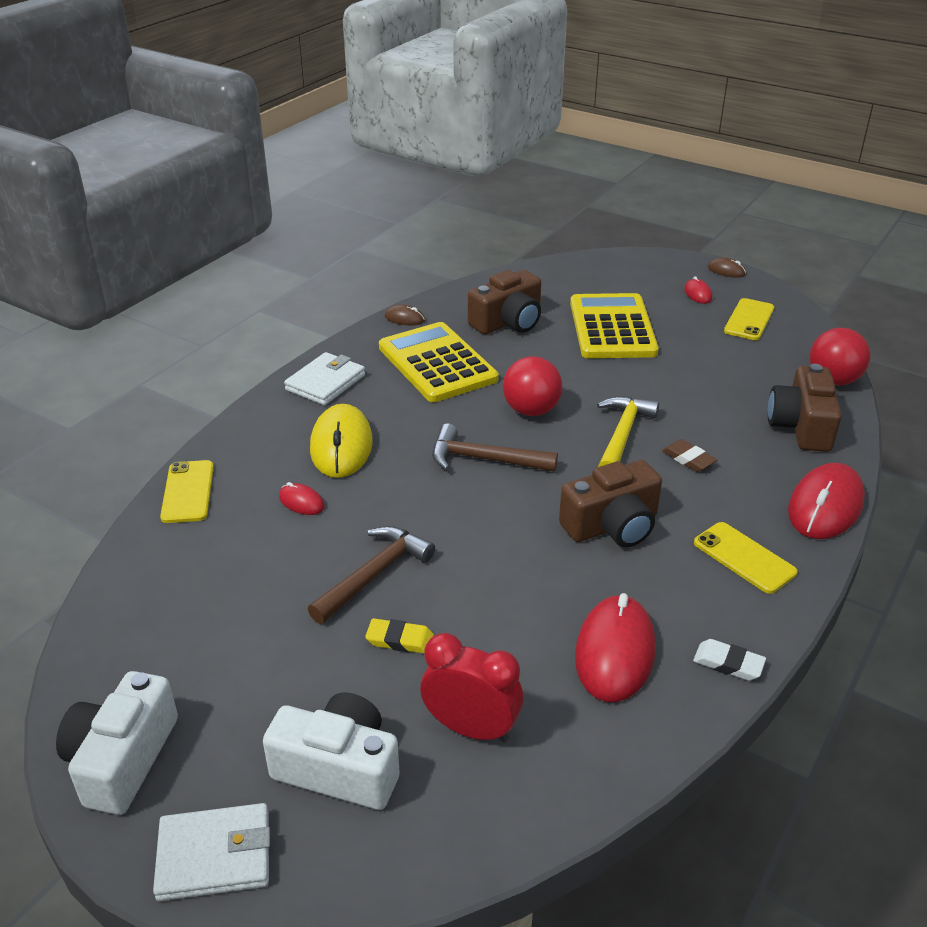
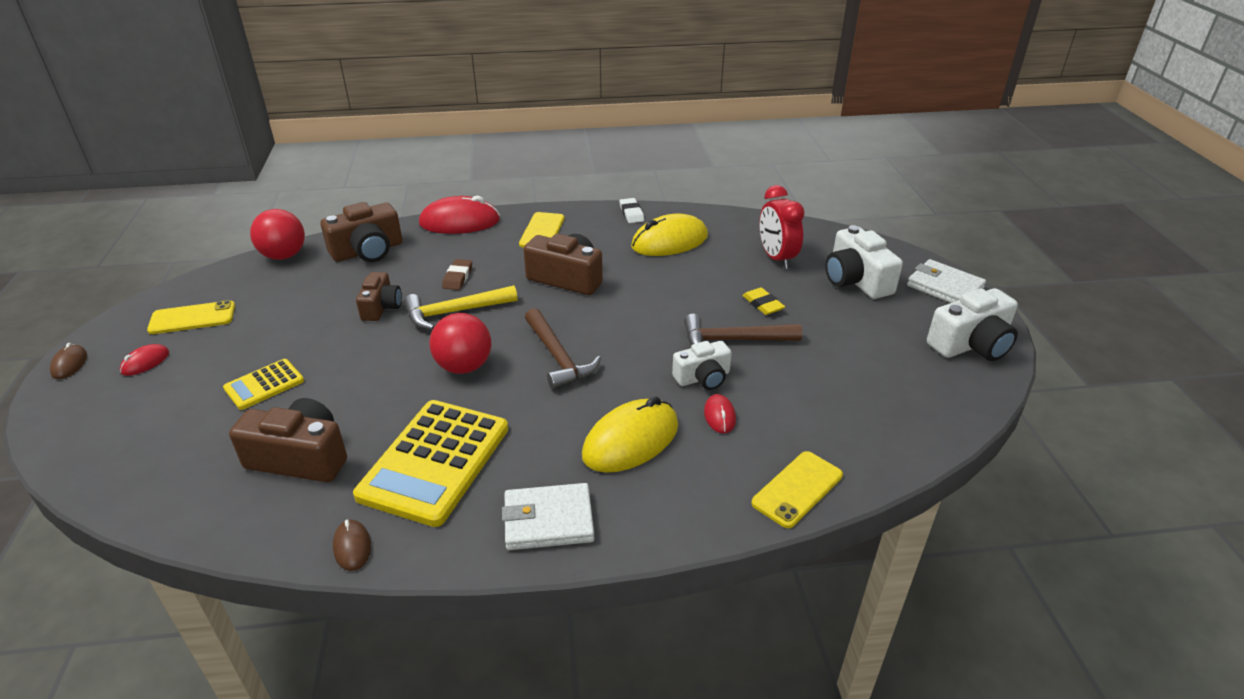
camera: 130 degrees left, 0 degrees up
(353, 522) = (703, 378): none -> white camera
(612, 328) = (264, 385): yellow calculator -> yellow calculator, size x0.51
(614, 652) = (669, 241): red mouse -> yellow mouse
(674, 402) = (381, 307): none -> brown camera

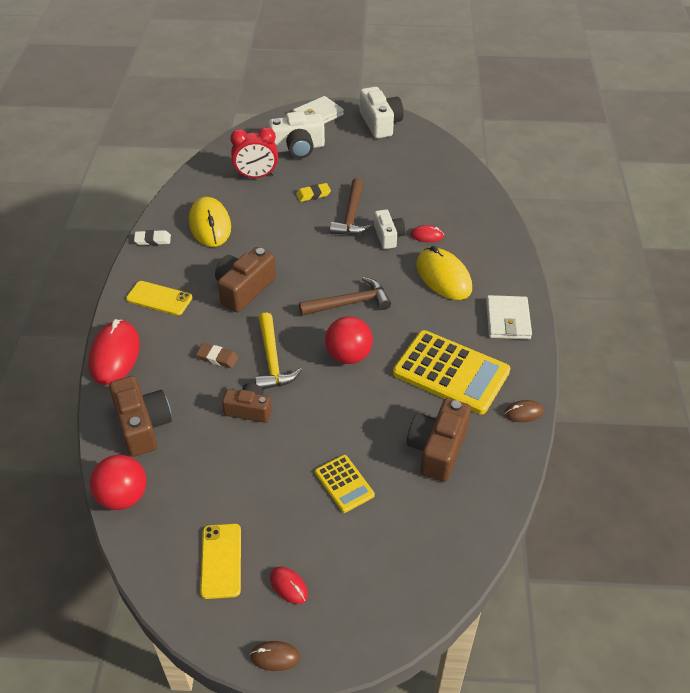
camera: 80 degrees left, 10 degrees up
(797, 489) = (492, 218): yellow phone -> none

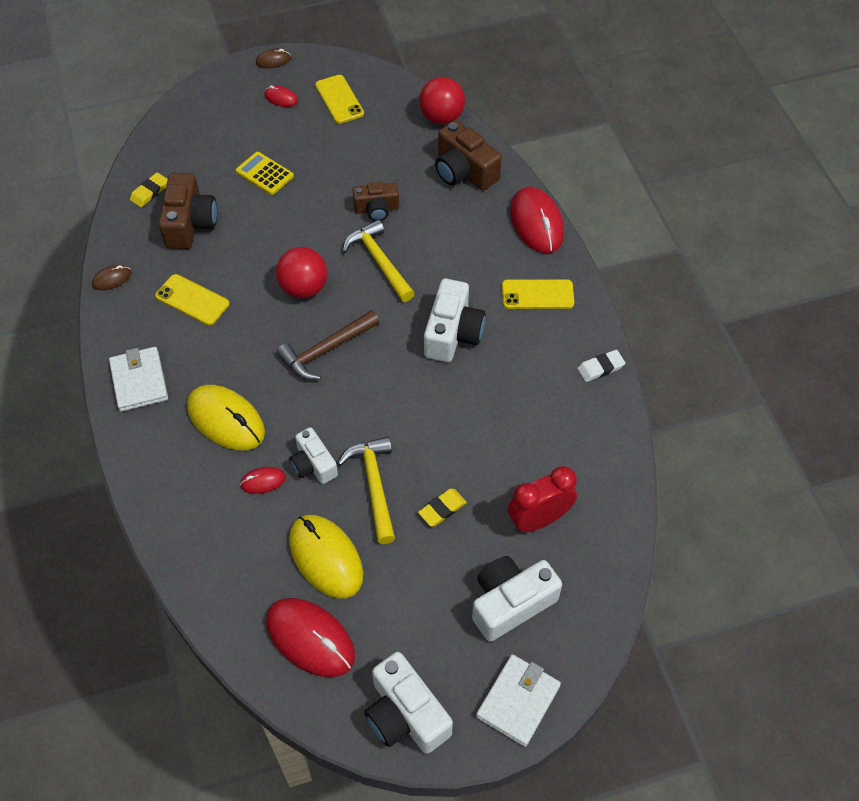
camera: 160 degrees right, 10 degrees up
(210, 225) = (547, 412): yellow mouse -> yellow mouse (326, 558)
(217, 358) = (435, 248): brown eraser -> none
(244, 289) = (452, 333): brown camera -> white camera
(351, 216) = (374, 485): brown hammer -> yellow hammer
(421, 160) = (310, 638): none -> red mouse
(451, 372) = (192, 300): yellow calculator -> yellow phone
(473, 499) = (149, 192): none -> yellow eraser

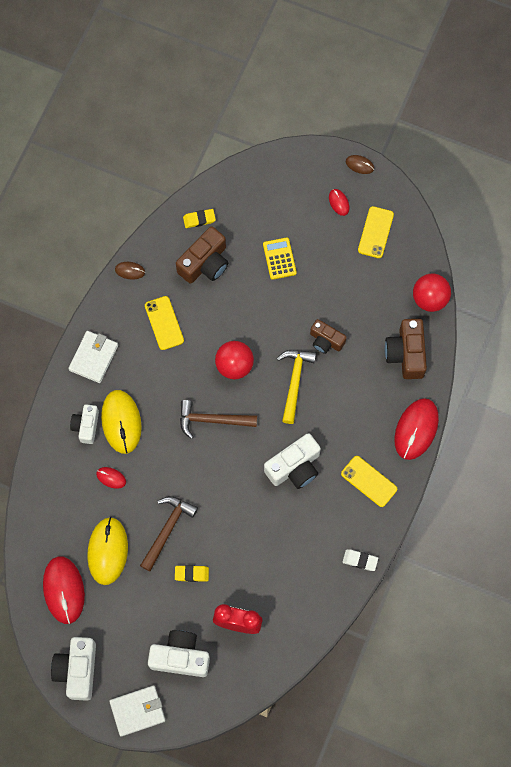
camera: 40 degrees right, 15 degrees up
(313, 464) = (146, 489): white camera -> white camera (86, 426)
(374, 485) = (167, 529): yellow hammer -> brown hammer

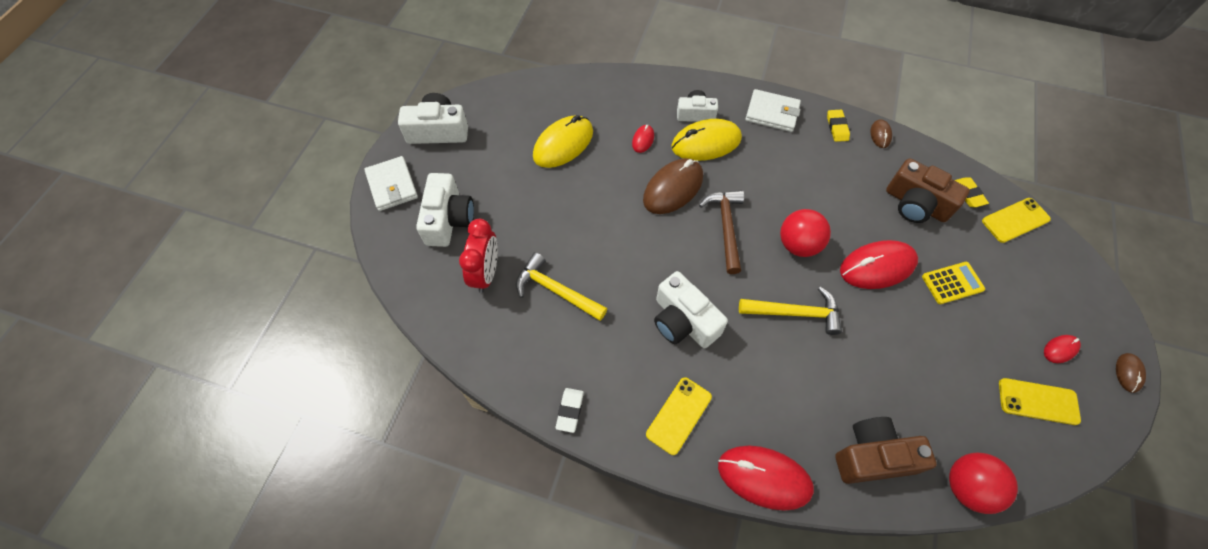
camera: 85 degrees right, 10 degrees down
(64, 590) = (520, 112): red mouse -> red mouse (877, 267)
(107, 551) = (563, 144): yellow mouse -> yellow mouse turned 45 degrees counterclockwise
(164, 323) = (829, 171): yellow phone -> yellow phone (1015, 220)
(167, 529) = (591, 195): brown hammer -> none
(168, 458) = (673, 188): none -> brown mouse
(191, 574) = (542, 222): yellow eraser -> yellow eraser (837, 127)
(259, 566) = (556, 290): none -> yellow hammer
(326, 341) = (860, 346): brown camera -> none

